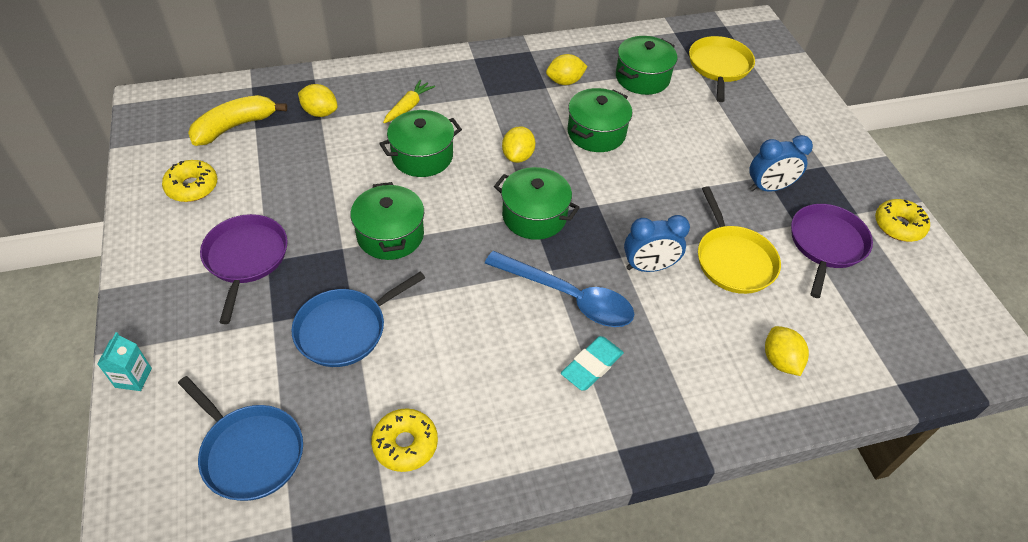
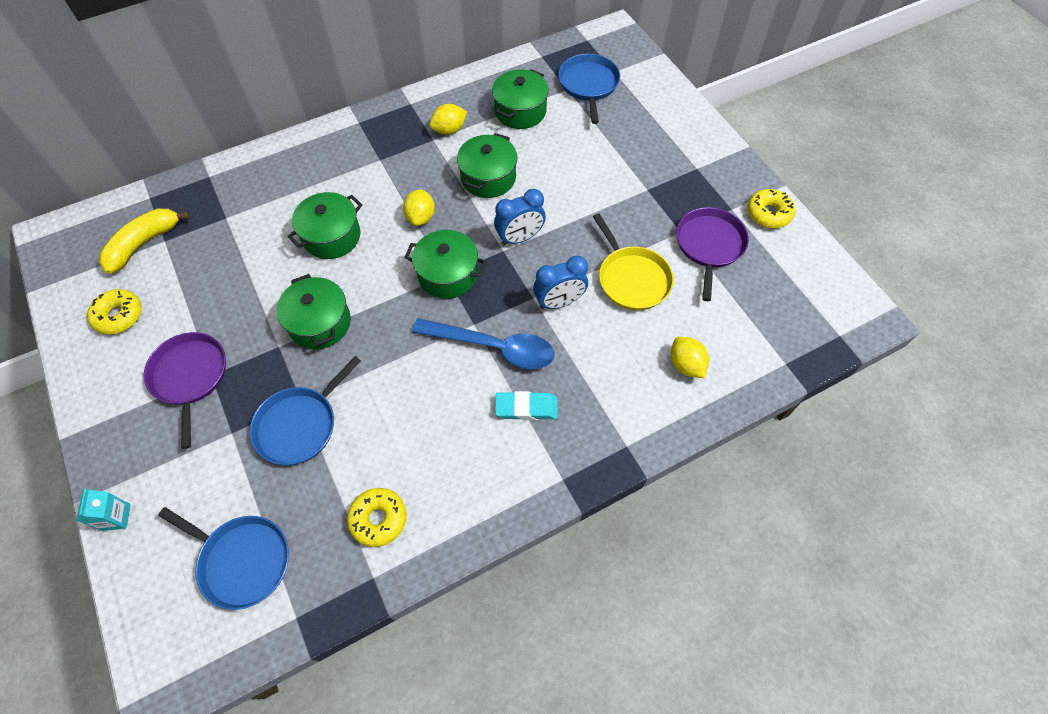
camera: 10 degrees left, 10 degrees up
(320, 112) = (223, 211): yellow lemon -> none
(408, 107) = (307, 187): yellow carrot -> none
(591, 366) = (526, 408): turquoise eraser -> turquoise eraser turned 60 degrees clockwise
(719, 67) = (588, 85): yellow pan -> blue pan
(769, 188) = (652, 200): blue clock -> blue clock (520, 238)

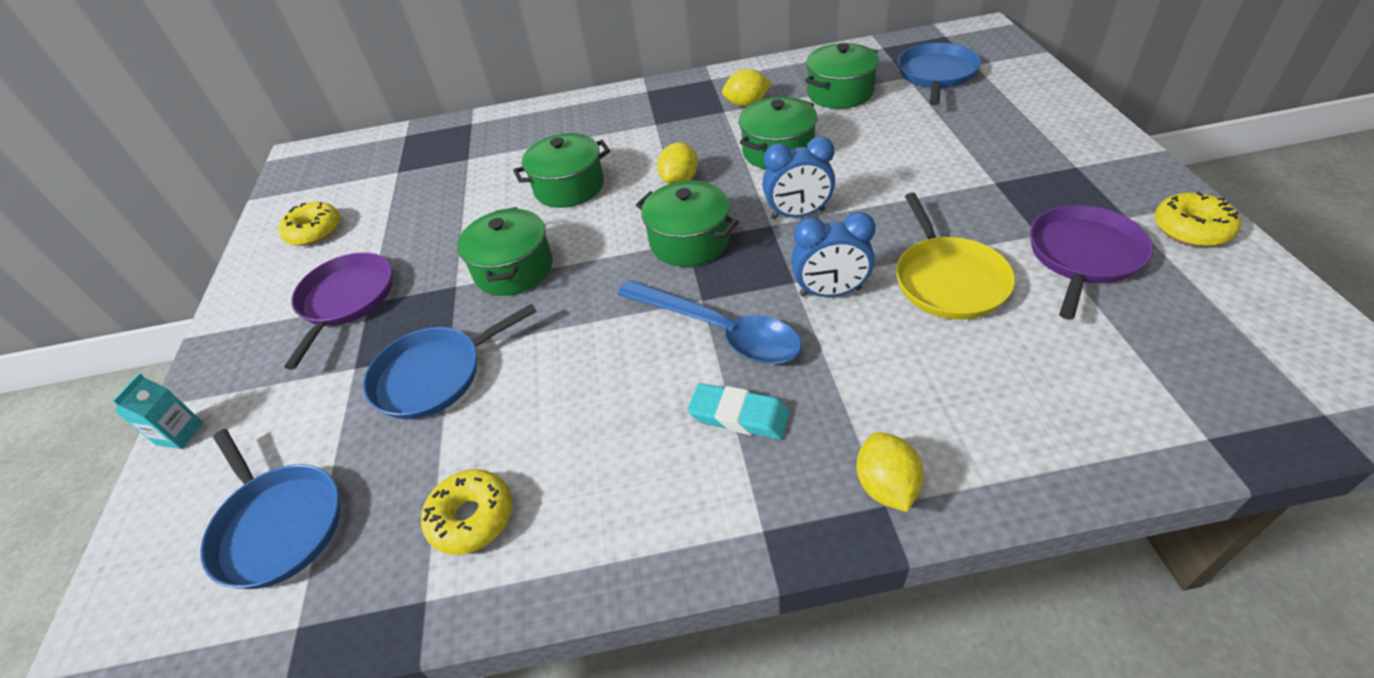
camera: 25 degrees right, 15 degrees down
(144, 244) = (377, 172): yellow banana -> none
(686, 365) = (1015, 406): yellow lemon -> yellow lemon (886, 486)

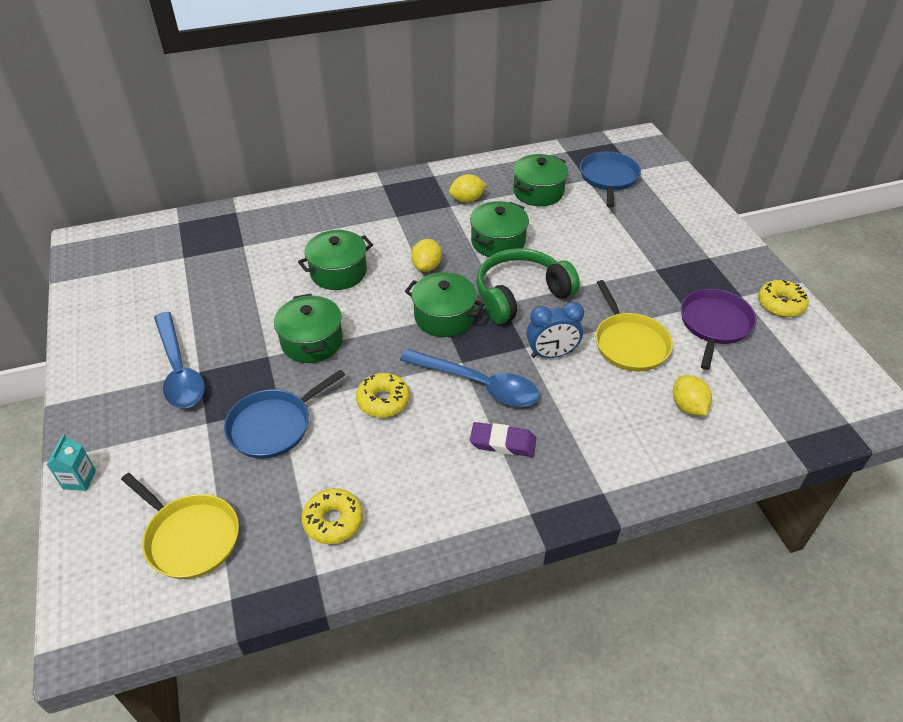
camera: 15 degrees left, 0 degrees up
(278, 525) = (190, 537): blue pan -> yellow pan
(314, 231) = (127, 312): yellow donut -> yellow donut (383, 401)
(346, 300) = (179, 370): purple pan -> blue spoon
(739, 415) = (503, 442): turquoise eraser -> purple eraser
(798, 214) = (520, 295): blue clock -> green headphones
(886, 486) = (602, 481): yellow lemon -> yellow lemon (688, 406)

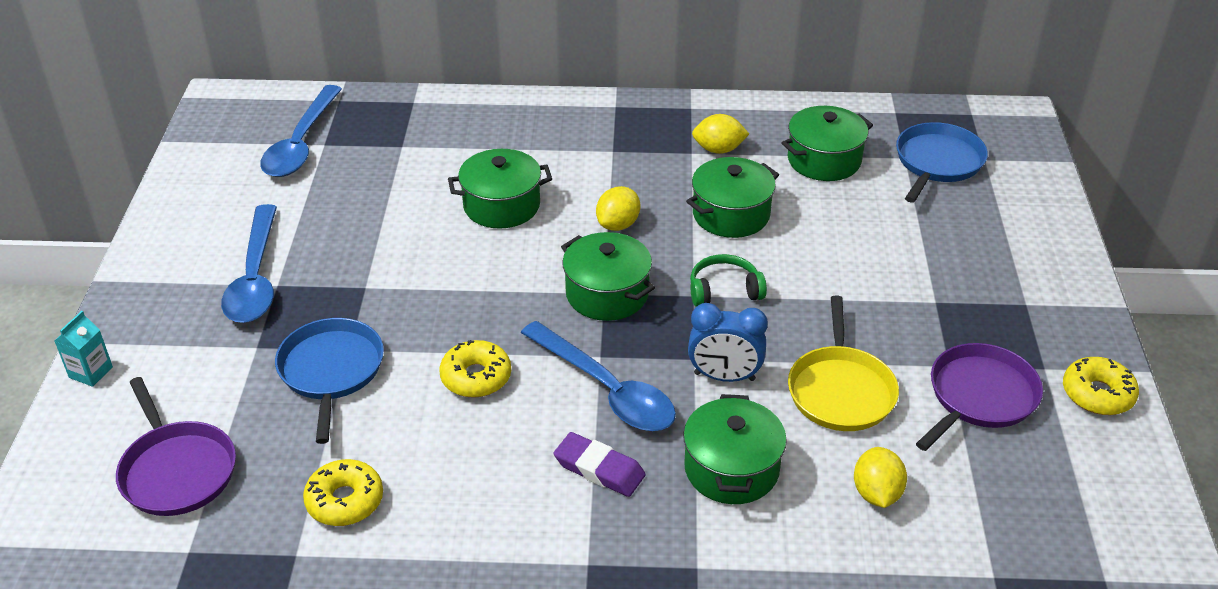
camera: 20 degrees right, 5 degrees down
(165, 260) = (301, 143): none -> blue spoon
(190, 537) = (177, 470): yellow pan -> purple pan
(273, 425) = (331, 371): blue pan -> blue pan turned 105 degrees clockwise
(312, 341) = (426, 283): green pot -> green pot (731, 469)
(520, 295) = (724, 290): green headphones -> green headphones, size x0.55

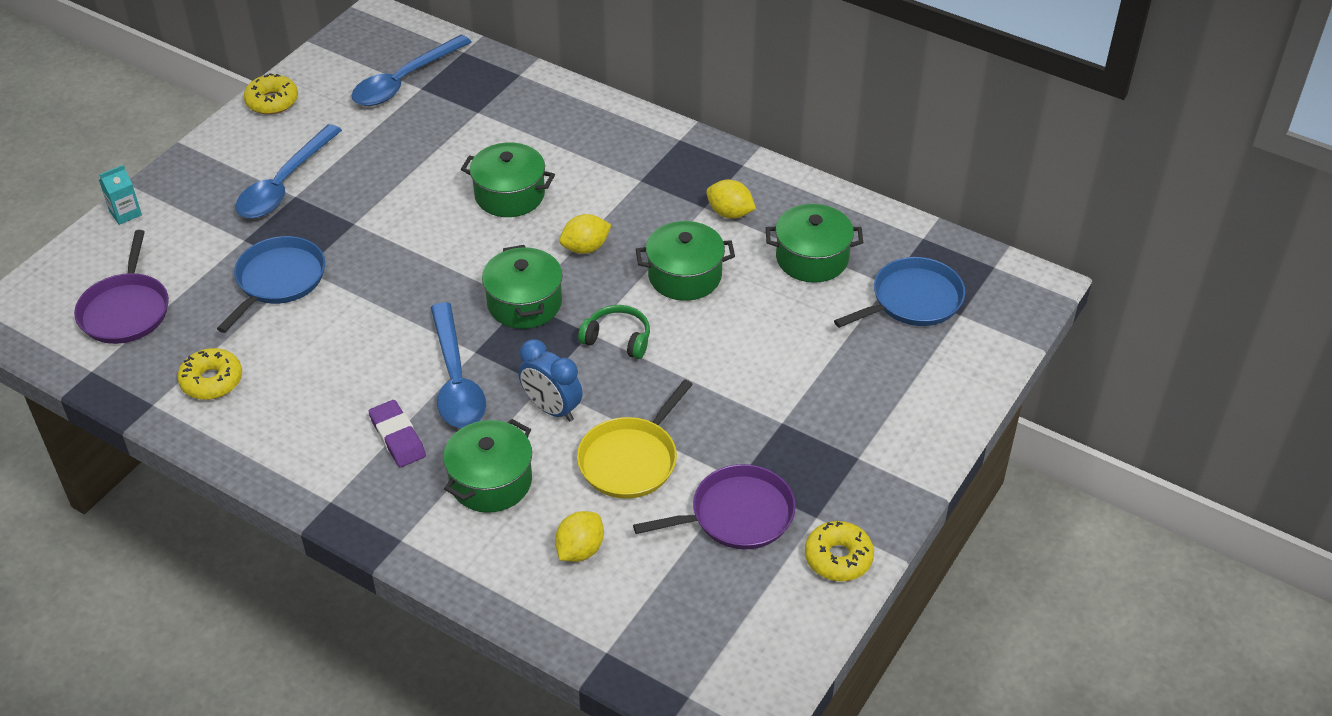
camera: 30 degrees right, 5 degrees up
(476, 377) = (372, 329): yellow donut -> yellow donut (272, 101)

